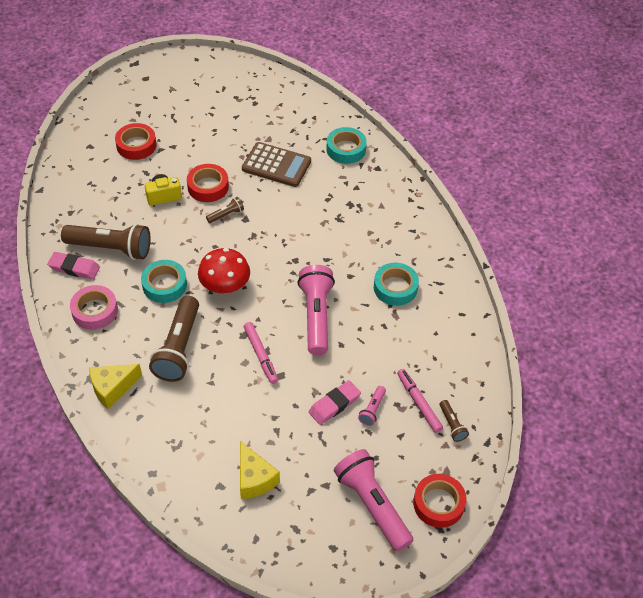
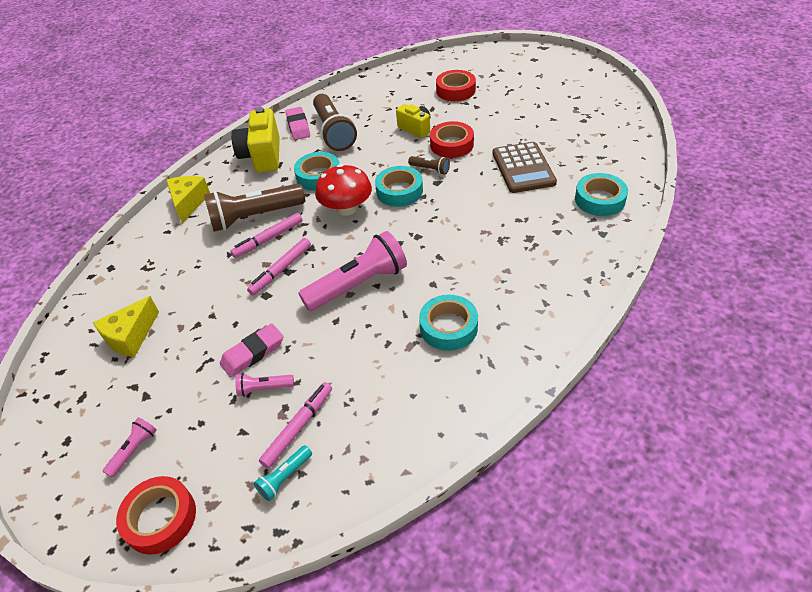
camera: 65 degrees right, 5 degrees down
(95, 311) = (262, 156): pink tape -> yellow camera
(112, 388) = (189, 203): yellow cheese -> yellow cheese turned 60 degrees clockwise
(216, 349) = (268, 239): none -> pink marker
(234, 245) = (399, 191): none -> turquoise tape
(334, 404) = (253, 353): pink eraser -> pink eraser turned 60 degrees counterclockwise
(372, 505) = (134, 450): pink flashlight -> pink flashlight, size x0.46
(452, 425) = (285, 477): brown flashlight -> turquoise flashlight

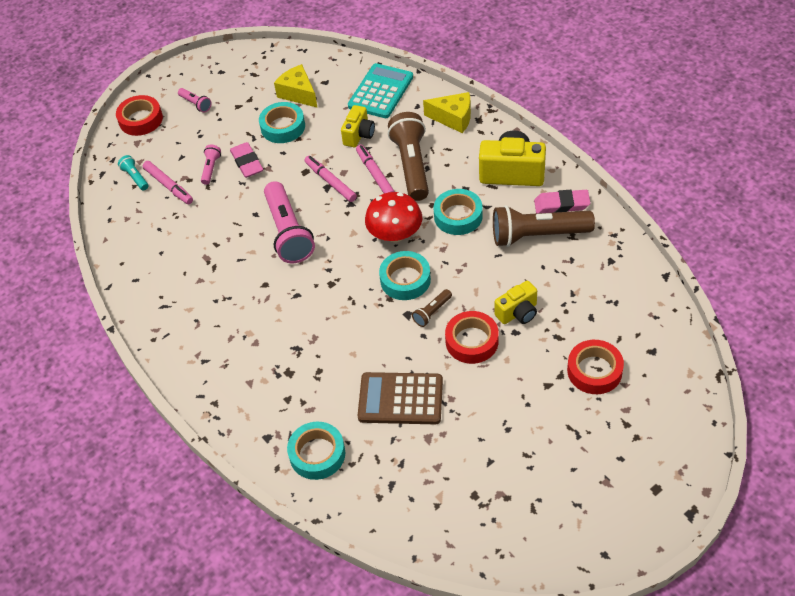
camera: 105 degrees right, 5 degrees up
(139, 263) = (380, 91): none -> turquoise calculator
(209, 265) = (359, 135): none -> yellow camera
(448, 327) = (212, 286): turquoise tape -> turquoise tape (283, 127)

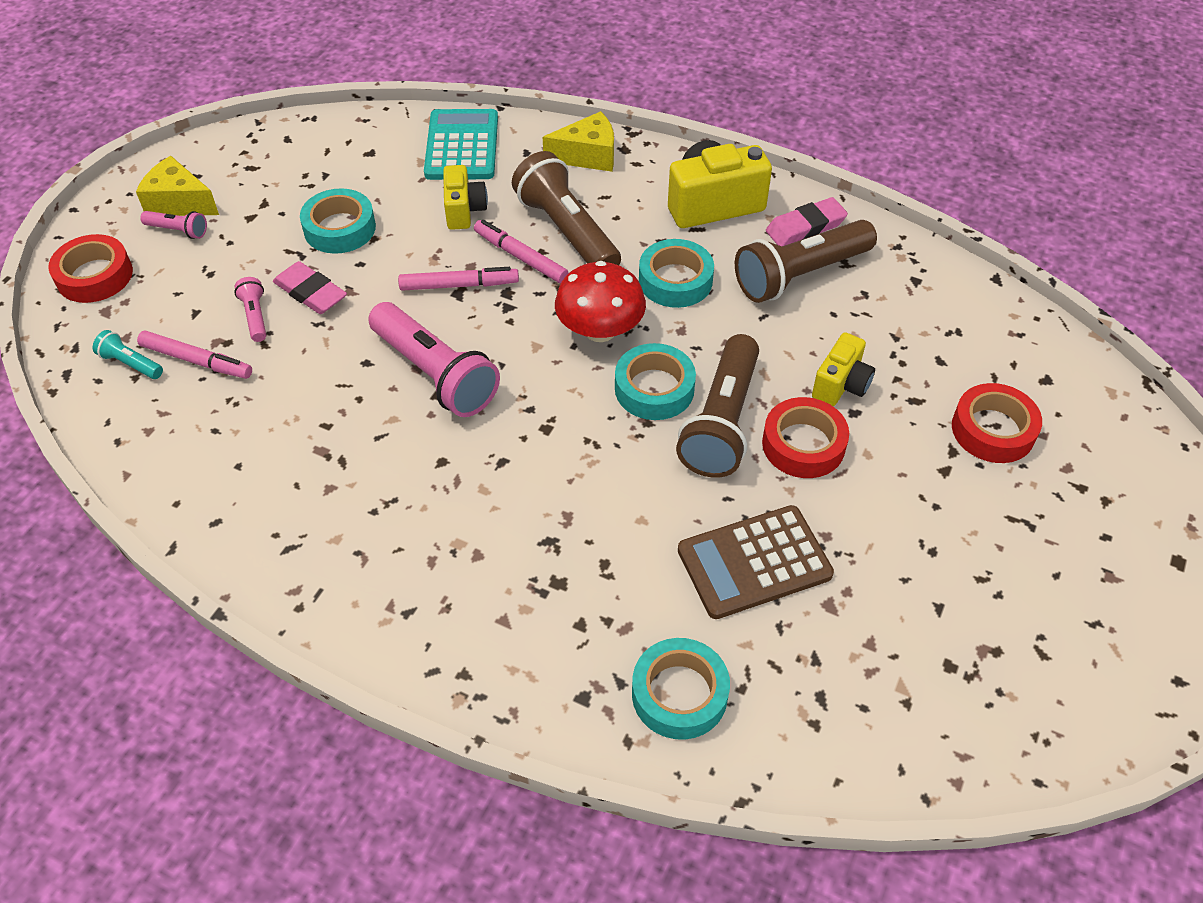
camera: 30 degrees left, 0 degrees up
(298, 93) = (338, 177): yellow cheese -> yellow cheese (179, 203)
(330, 182) = (459, 285): pink marker -> pink marker turned 150 degrees clockwise
(432, 312) = (721, 422): brown flashlight -> brown flashlight, size x2.19

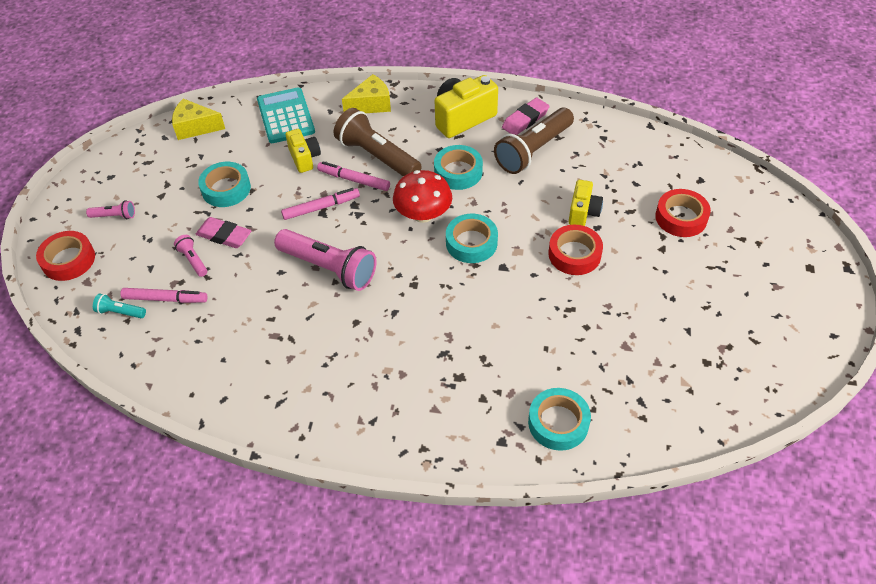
camera: 15 degrees left, 0 degrees up
(179, 203) = (107, 197): yellow cheese -> yellow cheese (195, 127)
(721, 422) = (520, 253): brown flashlight -> none
(754, 563) = (572, 333): brown calculator -> none

